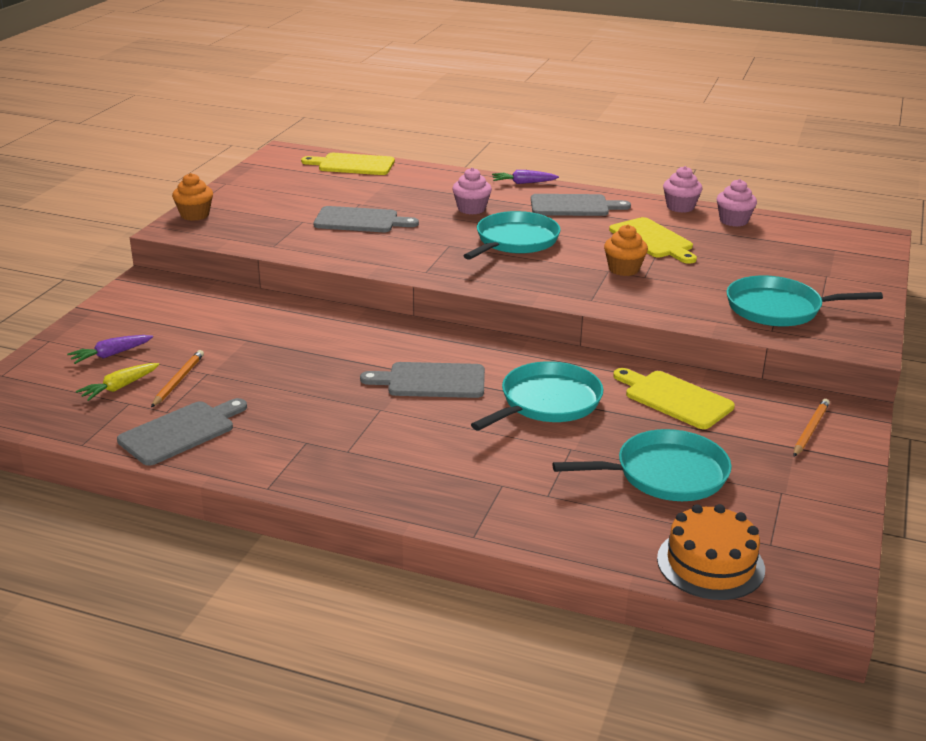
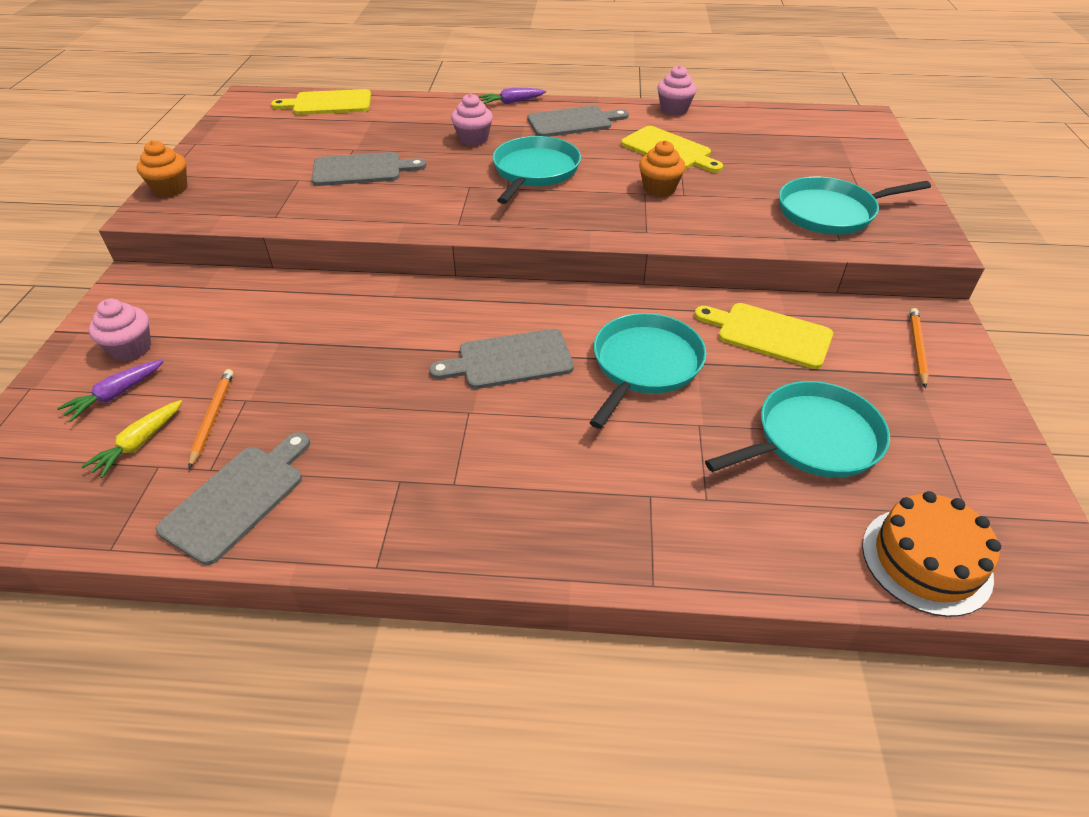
camera: 15 degrees left, 15 degrees up
(733, 221) = (731, 118): pink cupcake -> pink cupcake (131, 348)

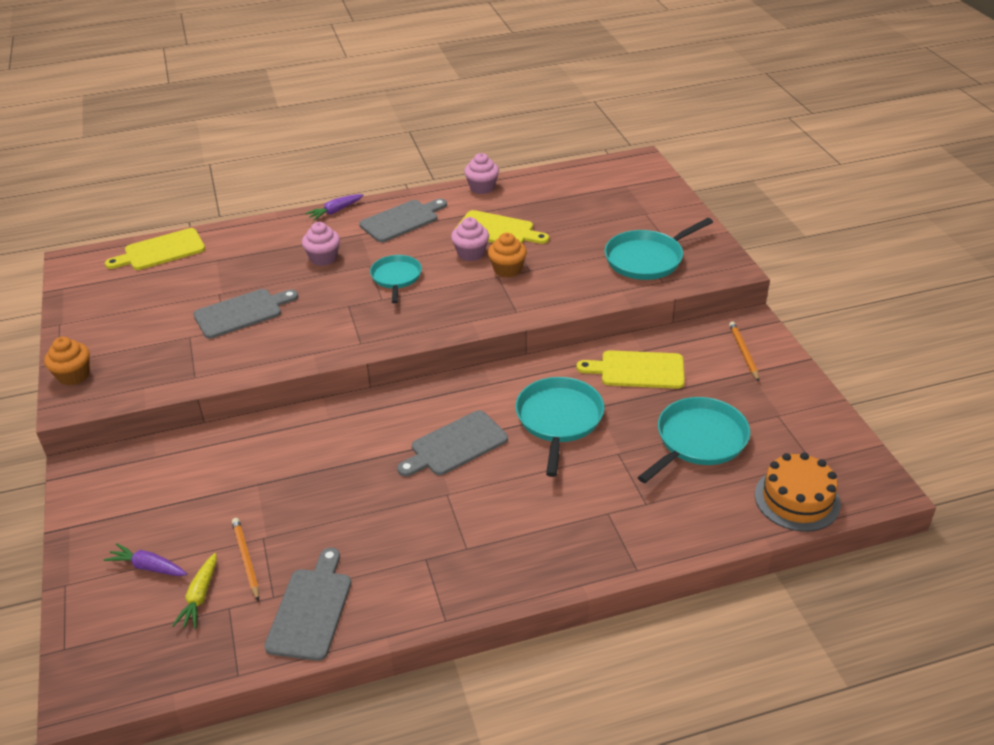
camera: 20 degrees left, 5 degrees down
(116, 395) = (148, 567): purple carrot -> purple carrot turned 90 degrees clockwise
(131, 348) = (130, 526): pink cupcake -> pink cupcake (471, 253)
(534, 171) = (396, 278): turquoise pan -> turquoise pan, size x0.66

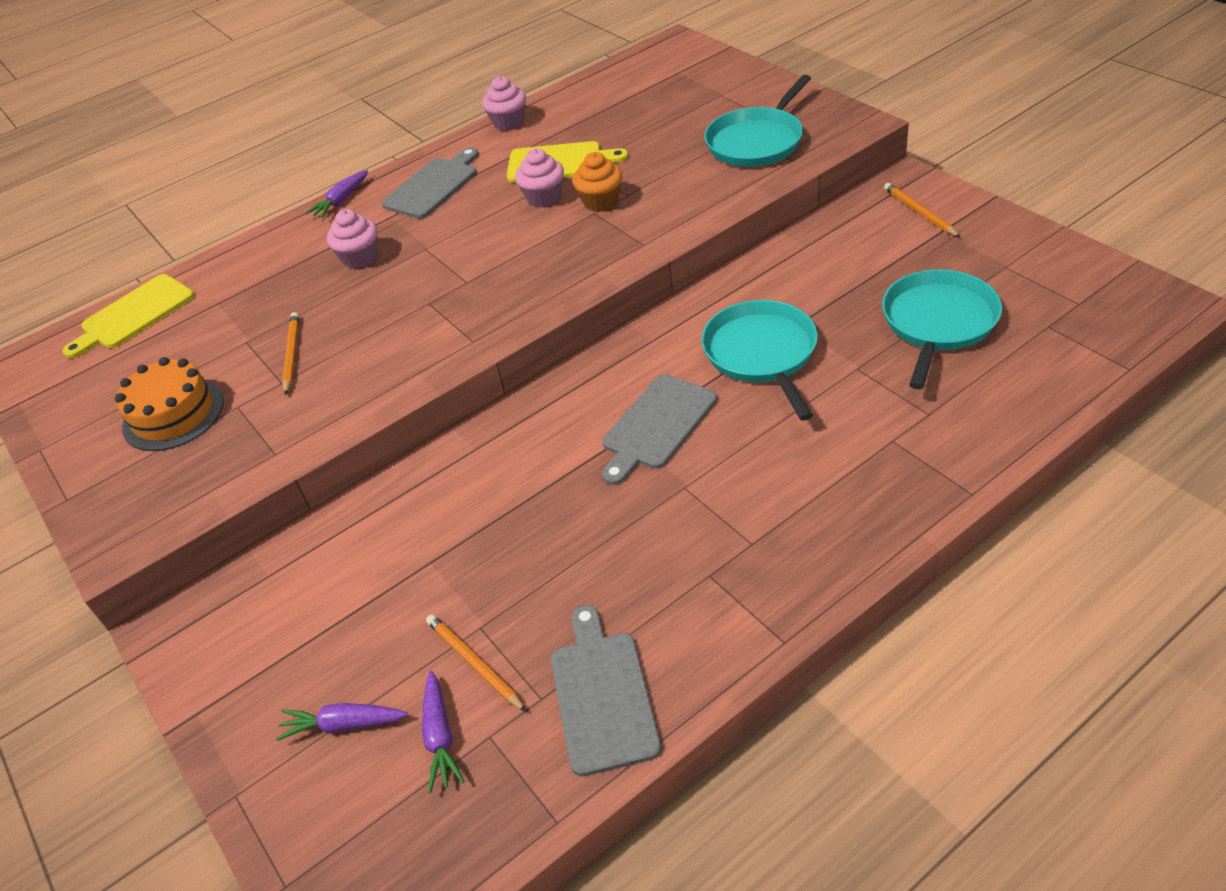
camera: 15 degrees left, 5 degrees up
(73, 375) = (99, 508): orange cupcake -> none
(200, 597) = (440, 737): yellow carrot -> purple carrot
(242, 313) = (292, 355): grey cutting board -> orange pencil
(396, 278) = (469, 252): turquoise pan -> none
(637, 370) = (815, 269): yellow cutting board -> none
(797, 499) = (1092, 349): orange cake -> orange cake (173, 414)

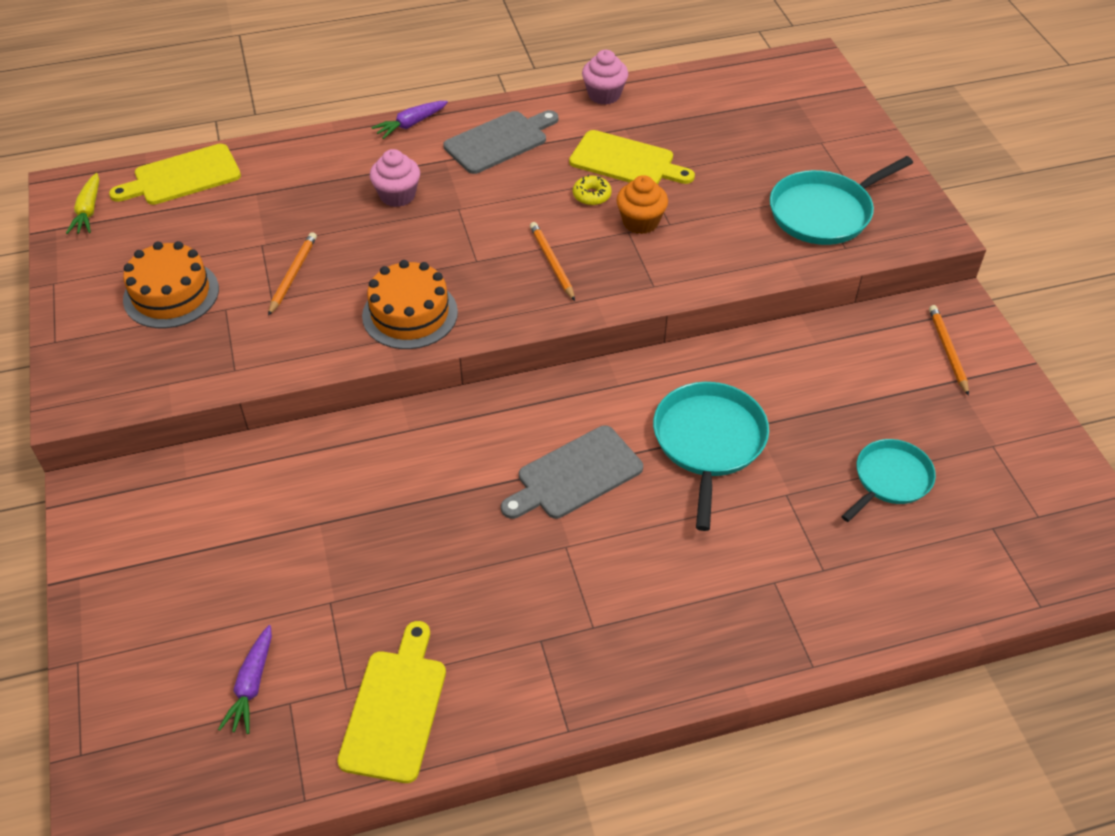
camera: 15 degrees right, 5 degrees up
(47, 376) = (88, 211): none -> yellow carrot
(343, 725) = (184, 639): purple carrot -> none
(427, 345) = (410, 314): none -> orange cake
(475, 663) = (309, 633): orange pencil -> orange pencil (552, 263)
(544, 197) = (591, 195): pink cupcake -> yellow donut
(602, 695) = (395, 709): grey cutting board -> yellow cutting board
(938, 323) = (890, 479): turquoise pan -> turquoise pan, size x0.66

